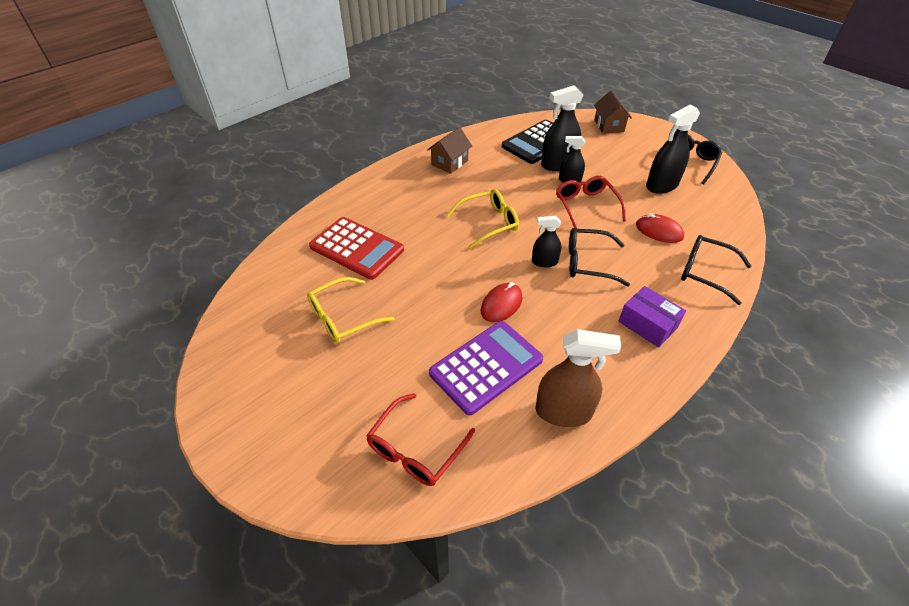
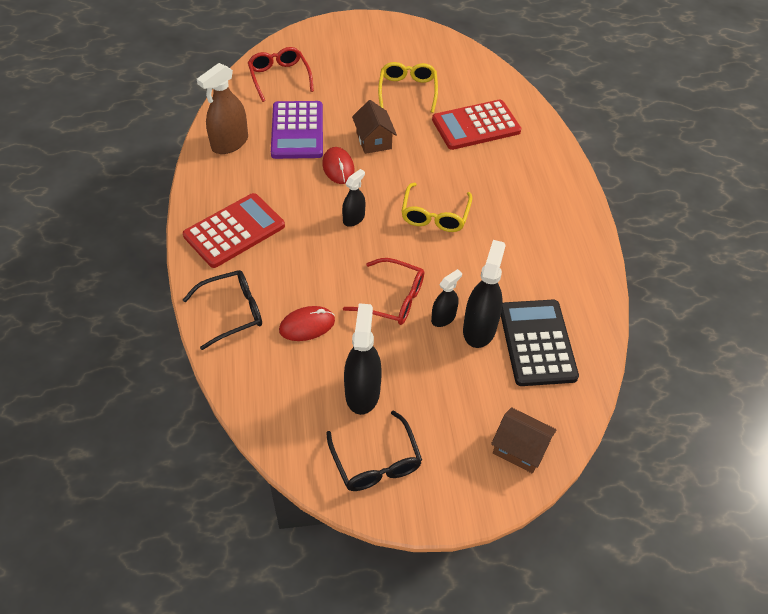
camera: 125 degrees right, 5 degrees up
(449, 163) = (556, 243): brown house -> brown house (374, 140)
(588, 262) = (324, 244): black glasses -> none
(647, 324) = (234, 231): purple box -> red calculator

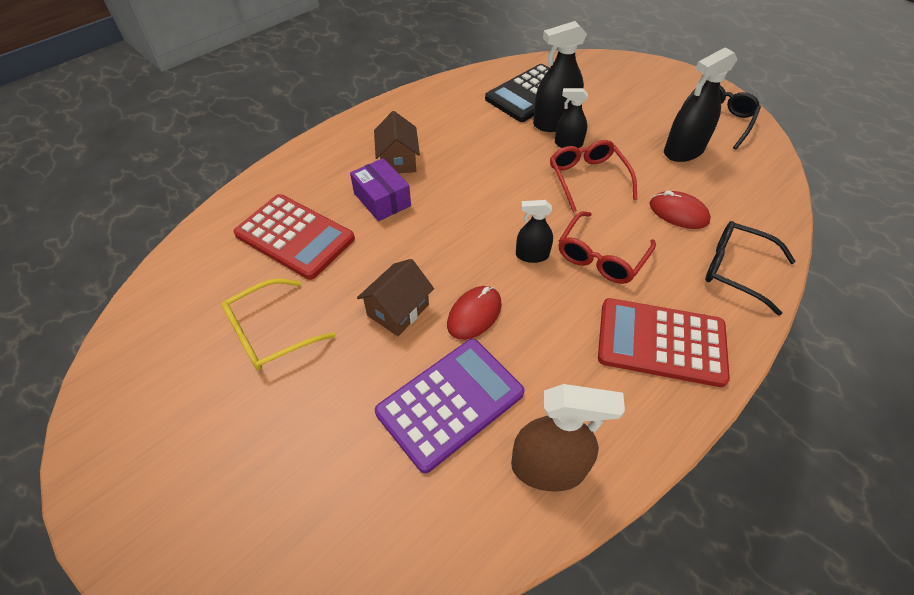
camera: 125 degrees left, 0 degrees up
(279, 78) = (351, 522): red glasses -> red glasses (601, 256)
(435, 215) = (464, 201): yellow glasses -> none
(475, 177) = (382, 199): none -> purple box
(519, 449) = (619, 71): brown house -> brown house (398, 161)

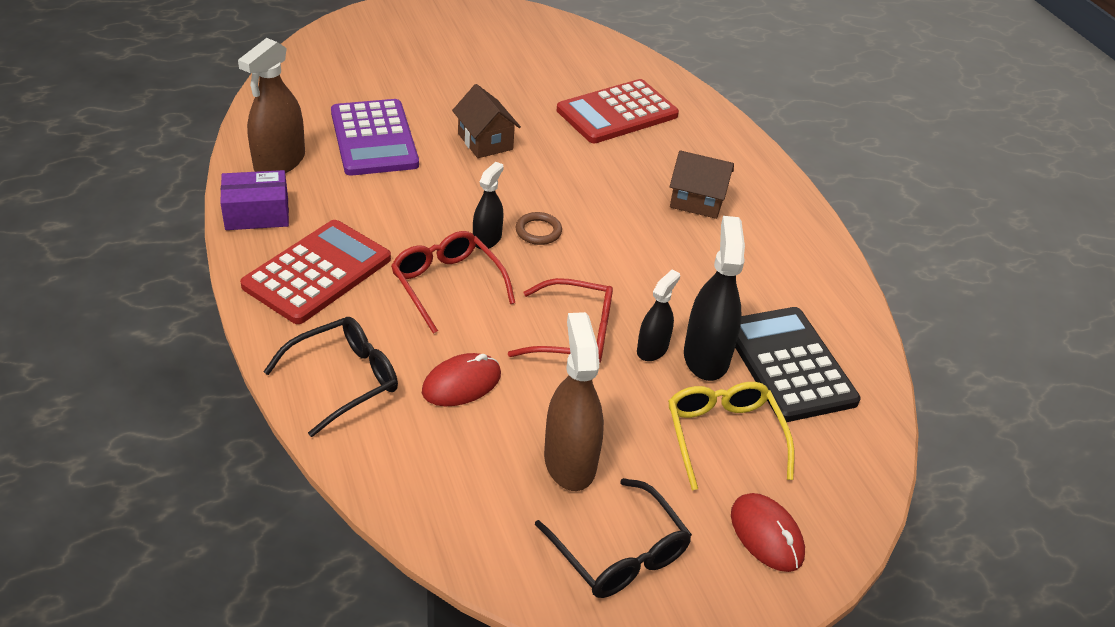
camera: 110 degrees right, 10 degrees down
(270, 333) = (513, 80): yellow glasses -> yellow glasses (723, 436)
(382, 199) = (637, 173): purple box -> purple box (257, 213)
(474, 314) = (445, 178): red mouse -> red mouse (766, 535)
(499, 230) = (538, 231): none -> brown ring
(683, 151) = (570, 461): black spray bottle -> brown spray bottle

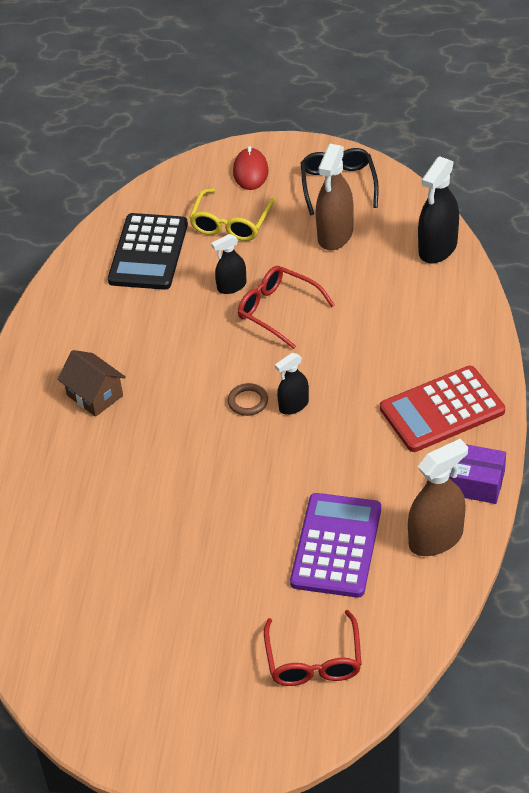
camera: 145 degrees left, 5 degrees up
(344, 380) = (453, 320): black glasses -> none
(447, 285) = (347, 372): red glasses -> red glasses (314, 660)
(461, 383) = (376, 297): red mouse -> none
(485, 141) = (233, 513): brown house -> none
(617, 113) = (81, 516): red calculator -> none
(706, 357) = (199, 271): black spray bottle -> black spray bottle (438, 248)

